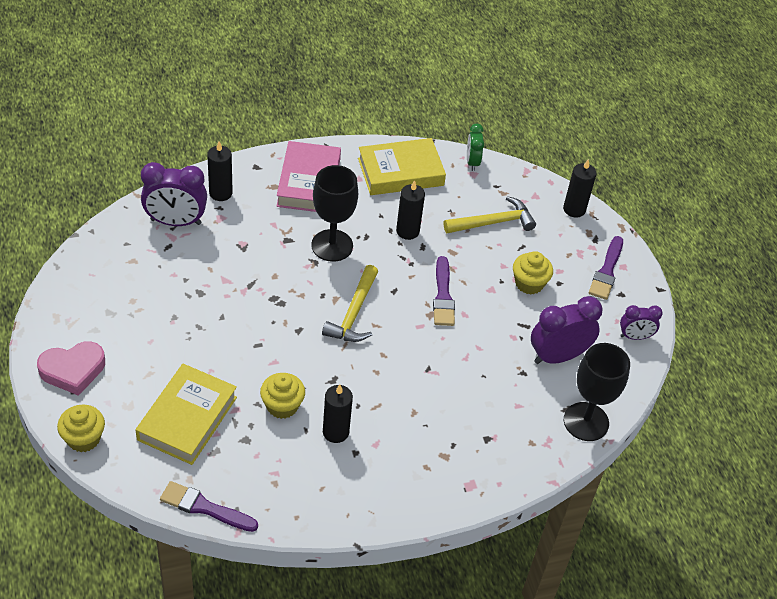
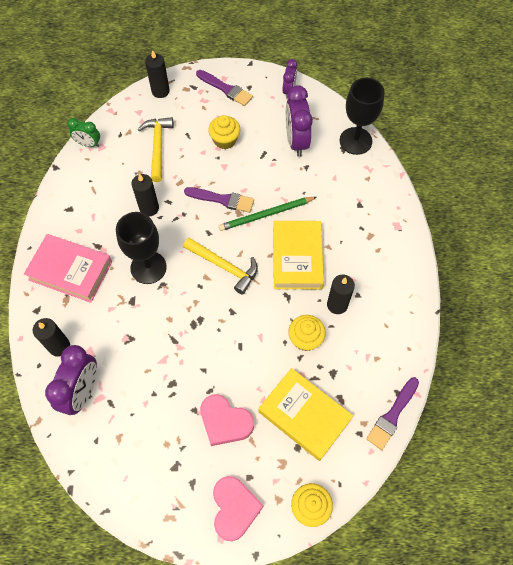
camera: 70 degrees left, 15 degrees up
(166, 346) = (225, 422): none -> pink heart
(400, 172) = (82, 198): yellow book -> yellow book (297, 258)
(437, 341) = (266, 215): none -> green pencil

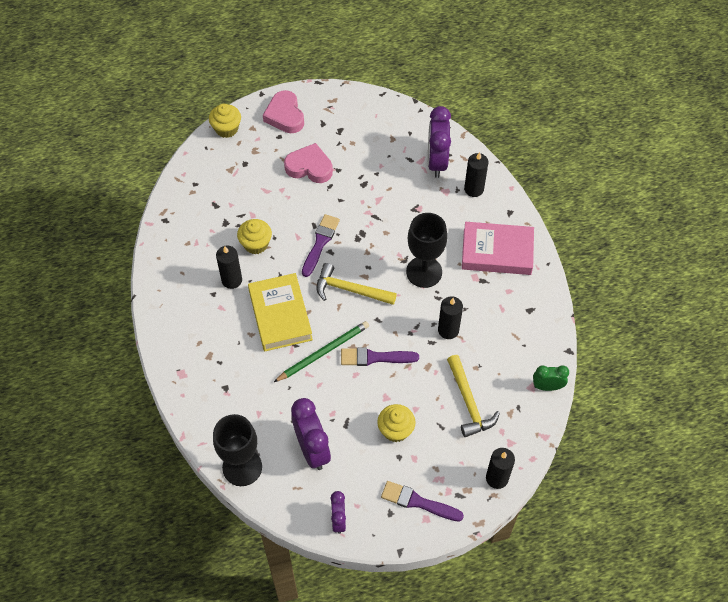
camera: 165 degrees right, 5 degrees down
(304, 415) = (244, 186): yellow book -> none
(392, 415) = (168, 202): purple brush -> purple brush (320, 243)

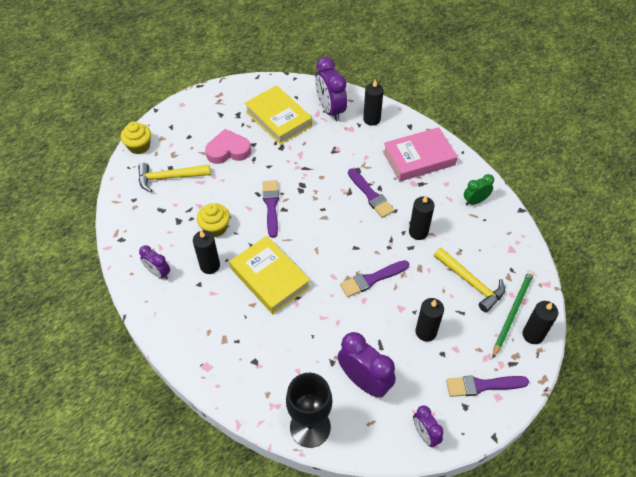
camera: 25 degrees left, 5 degrees down
(182, 267) = (158, 273): none -> purple clock
(285, 115) = (185, 119): pink heart -> none
(323, 352) = (325, 293): green pencil -> green pencil (512, 312)
(350, 290) = (319, 233): yellow hammer -> yellow hammer (170, 177)
(378, 151) = (278, 118): none -> yellow book
(395, 430) = (426, 332): yellow cupcake -> black candle
(424, 272) = (371, 195): black goblet -> purple brush
(547, 386) = (523, 244): green clock -> green clock (475, 201)

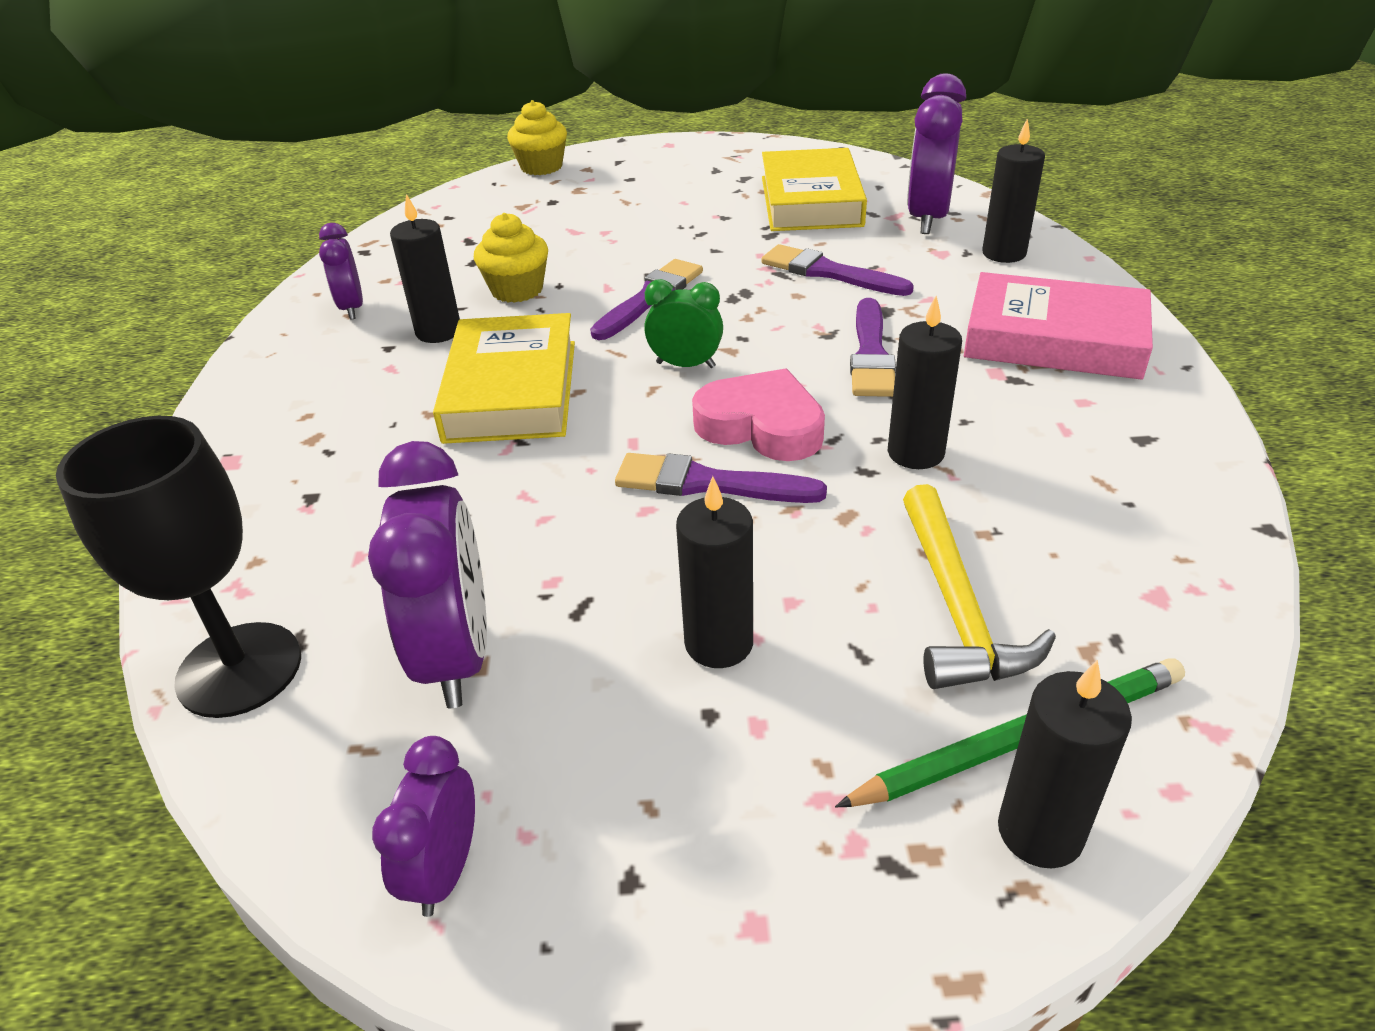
camera: 40 degrees right, 15 degrees down
(170, 177) = (534, 211): yellow hammer -> none
(228, 150) = (670, 211): pink heart -> pink heart (761, 426)
(475, 201) = (1135, 459): green clock -> green clock (685, 365)
(482, 385) = (738, 861): purple brush -> purple brush (829, 272)

